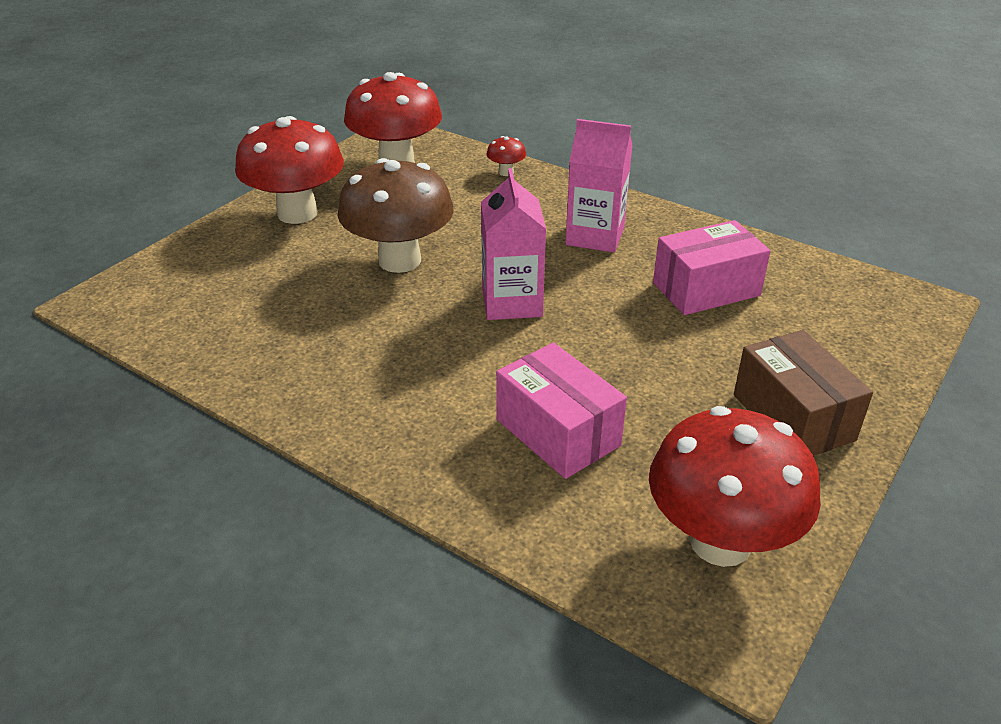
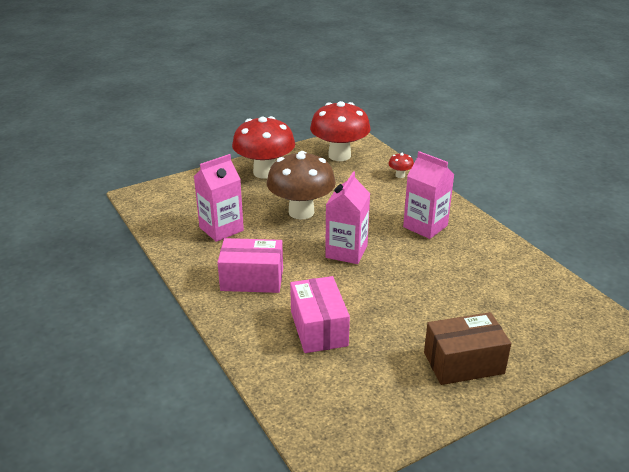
camera: 25 degrees right, 5 degrees down
(288, 320) = (221, 229): none -> pink carton
(706, 289) = (470, 275): pink box -> pink box (252, 279)
(720, 542) = (364, 413): red mushroom -> none
(793, 417) = (463, 363): brown box -> brown box turned 75 degrees clockwise

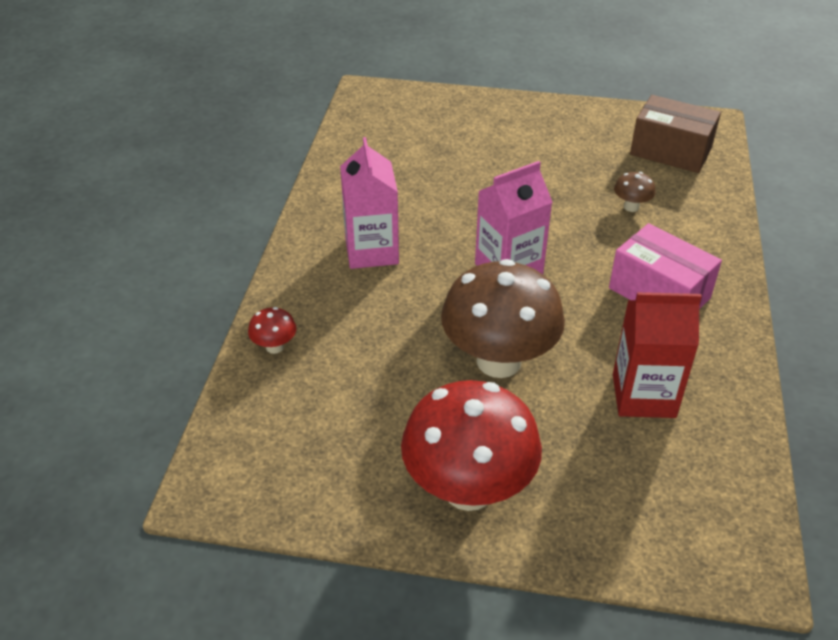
camera: 140 degrees left, 10 degrees up
(221, 229) = (643, 395): pink carton -> red carton
(319, 328) = (631, 207): pink box -> brown mushroom
(339, 155) = (297, 452): red mushroom -> none
(463, 363) = (532, 125): brown box -> brown box (670, 151)

